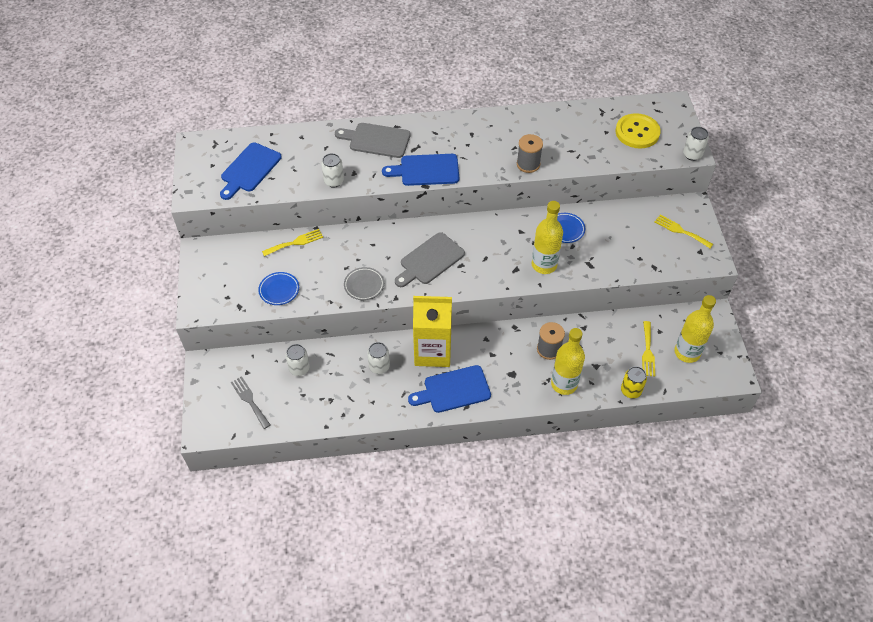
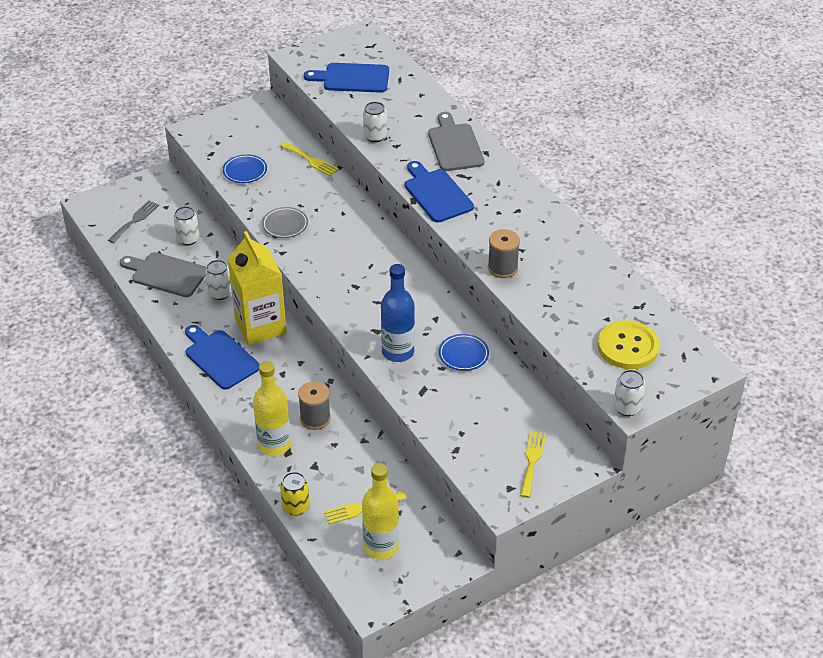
camera: 65 degrees right, 10 degrees down
(430, 260) = (347, 261): grey cutting board -> grey cutting board (166, 274)
(544, 265) = (398, 352): yellow bottle -> blue bottle

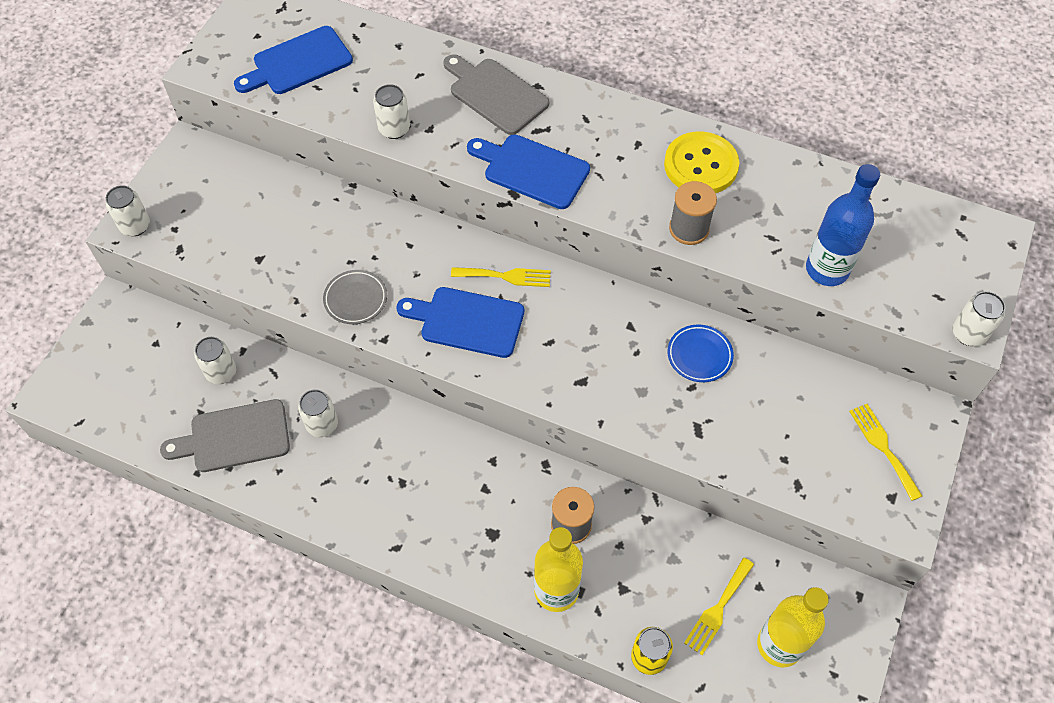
camera: 35 degrees left, 15 degrees up
(135, 220) = (132, 384): grey fork -> none
(197, 131) = (135, 226): none -> white can
(220, 357) = (396, 513): blue cutting board -> blue cutting board (467, 321)
(245, 171) = (243, 251): blue plate -> none
(260, 326) = (407, 440): yellow carton -> none
(311, 160) = (311, 194): yellow fork -> yellow fork (506, 276)
(398, 352) = (628, 395): blue bottle -> blue bottle (827, 269)
(628, 346) = (900, 255): yellow button -> yellow button (701, 165)

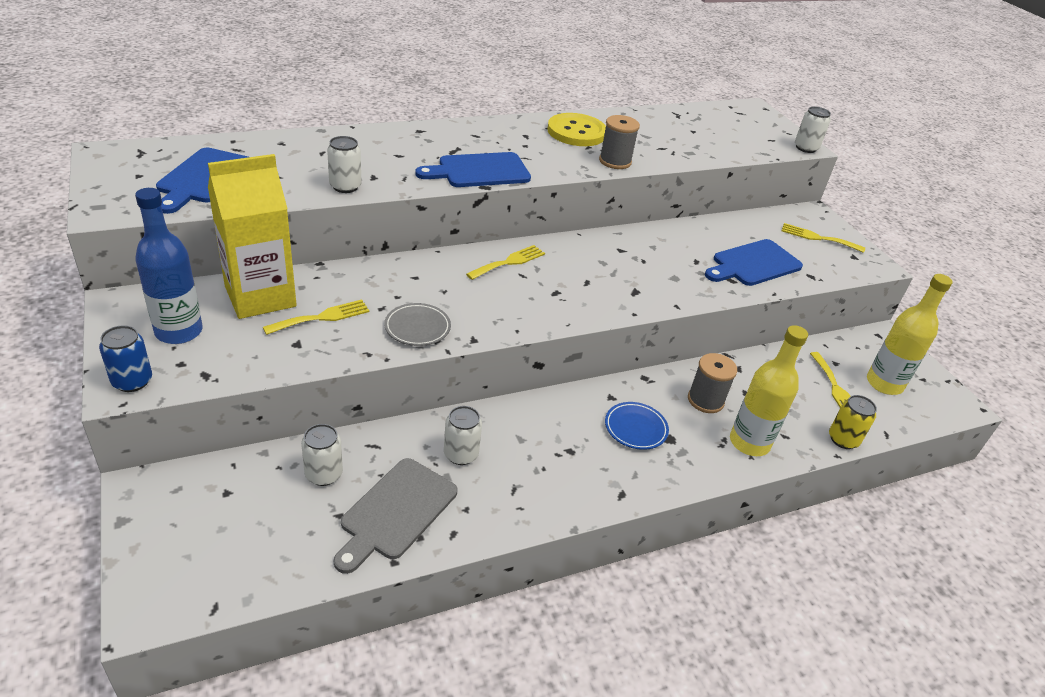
camera: 50 degrees left, 20 degrees down
(135, 226) = (132, 381): white can -> blue can
(278, 195) = (260, 296): none -> yellow carton
(300, 244) = (322, 317): none -> yellow fork
(467, 321) = (518, 298): blue cutting board -> blue cutting board (753, 264)
(496, 94) = (396, 144): grey cutting board -> none
(699, 355) = (677, 244): blue plate -> blue plate (635, 428)
(827, 269) = (708, 150): blue bottle -> blue bottle (179, 331)

